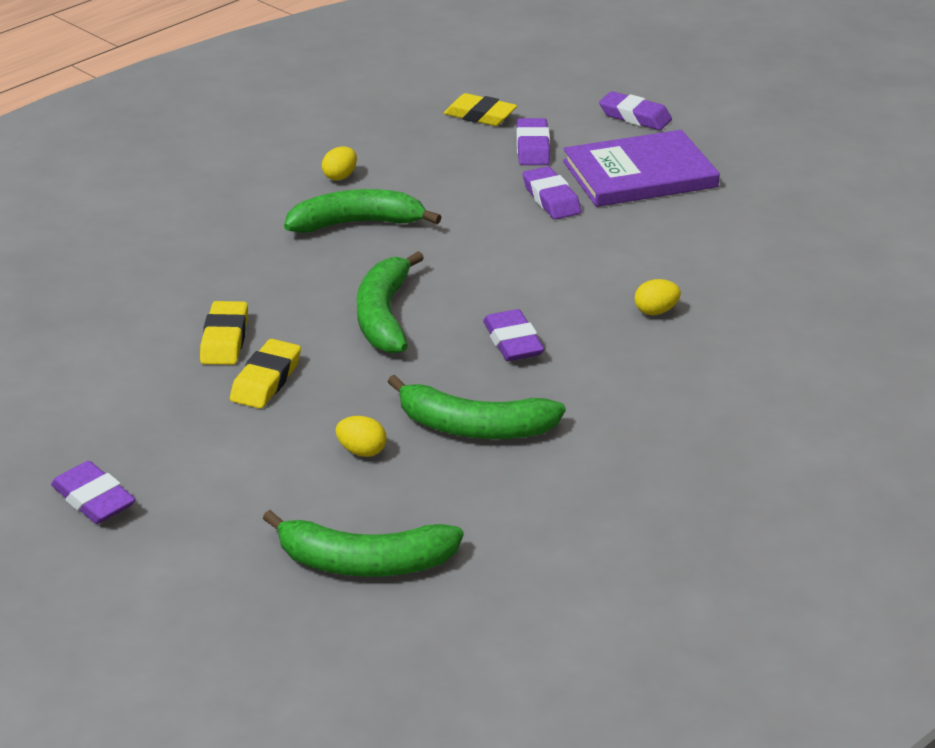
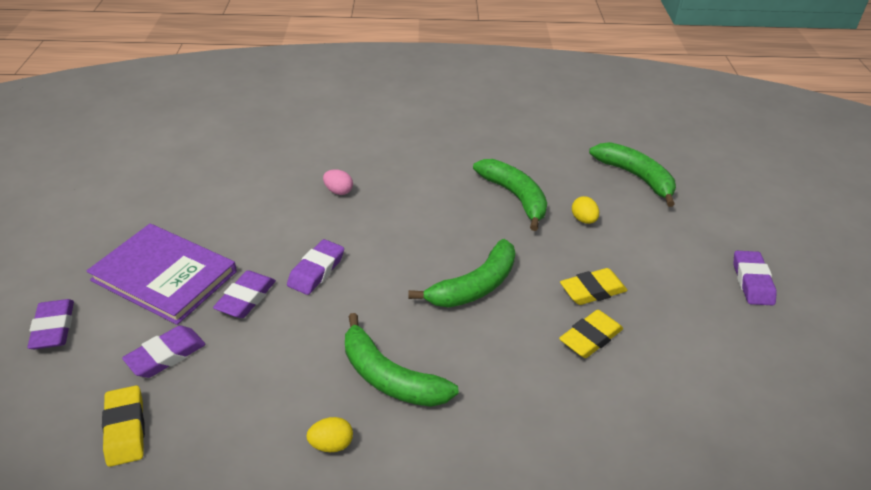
camera: 135 degrees left, 5 degrees up
(512, 342) = (432, 223): purple eraser -> purple eraser (316, 271)
(655, 311) = (338, 191): yellow egg -> pink egg

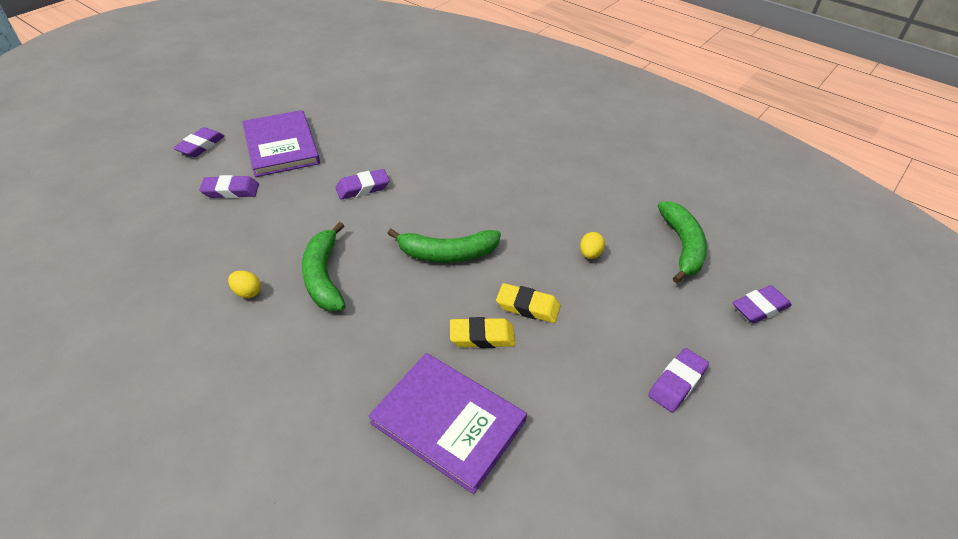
camera: 40 degrees right, 5 degrees up
(125, 429) = (170, 218): yellow eraser -> none
(246, 298) = (305, 182): purple eraser -> purple eraser (760, 308)
(338, 191) = (438, 145): pink egg -> none
(515, 197) = (557, 210): green banana -> none
(653, 424) = (448, 422): none -> purple book

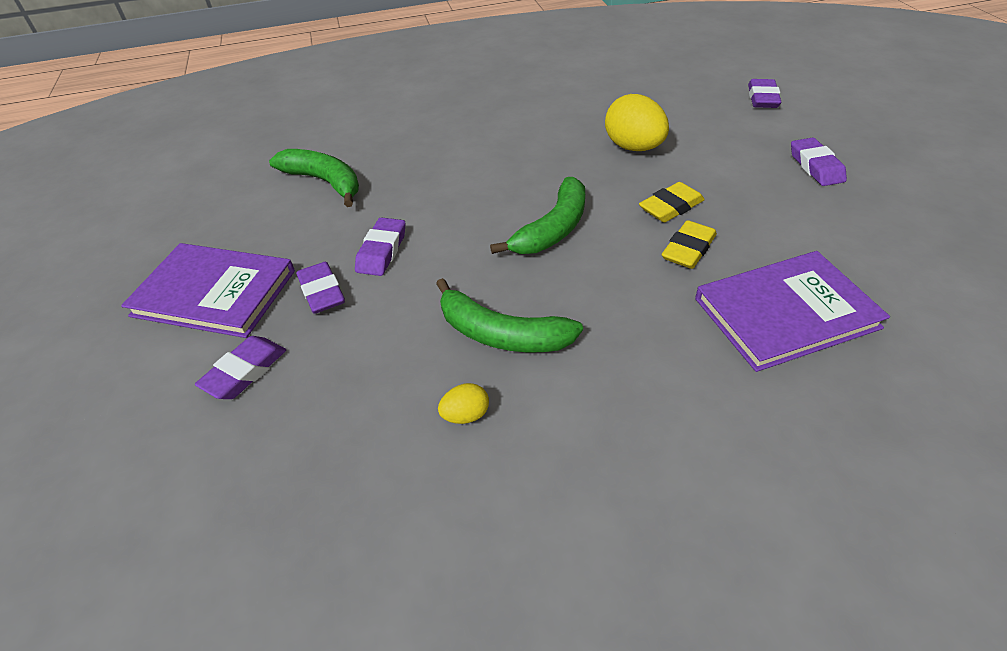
camera: 50 degrees left, 0 degrees up
(201, 146) = (101, 375): purple eraser -> purple eraser (322, 292)
(590, 254) = (634, 147): yellow egg -> yellow egg, size x2.04
(682, 246) = (666, 101): green banana -> green banana (324, 182)

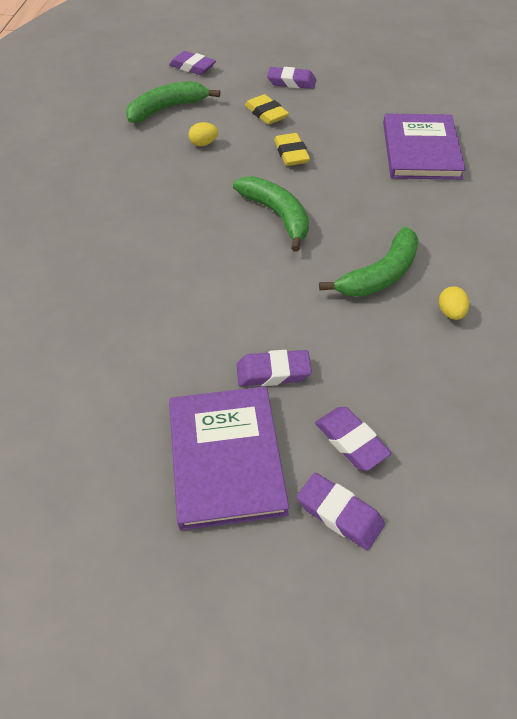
camera: 70 degrees left, 5 degrees up
(214, 293) = (226, 458): purple book -> purple book turned 45 degrees counterclockwise
(324, 182) = (93, 343): green banana -> green banana (167, 109)
(382, 251) = (240, 321): purple eraser -> purple eraser (339, 514)
(634, 147) = (203, 144): yellow egg -> yellow egg, size x0.49
(688, 249) = (341, 163): yellow eraser -> yellow eraser (266, 114)

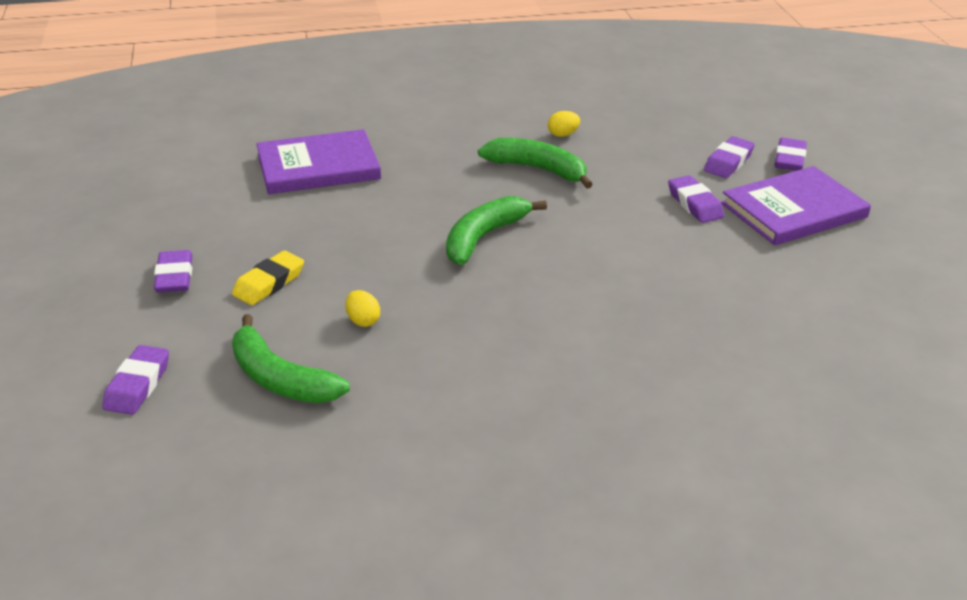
camera: 110 degrees left, 15 degrees down
(291, 154) = (359, 248): yellow eraser -> none

